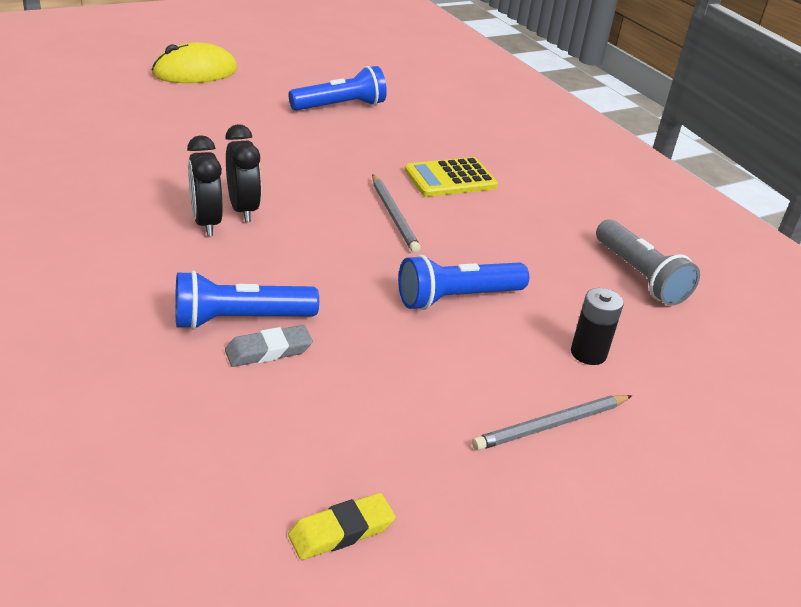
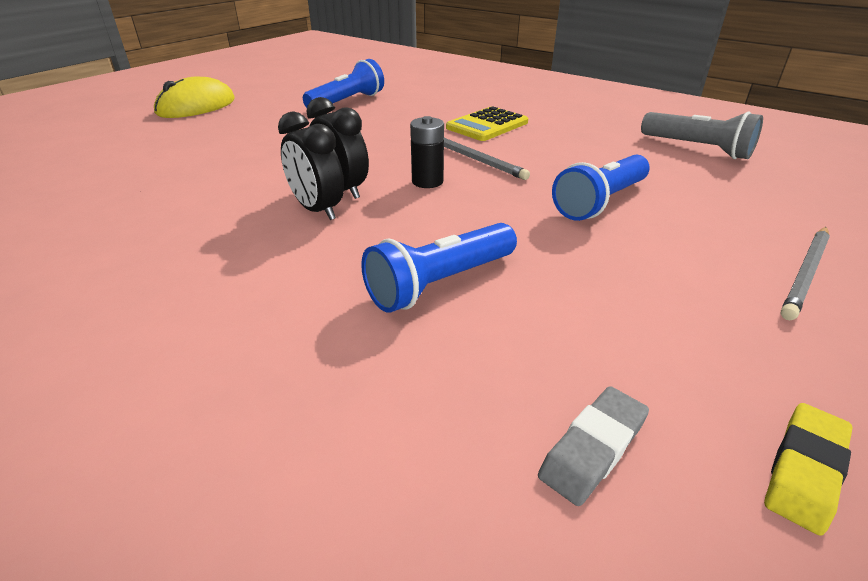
camera: 20 degrees left, 0 degrees up
(268, 351) = (500, 302): grey eraser -> grey eraser (593, 448)
(588, 353) = (745, 209): black battery -> black battery (427, 181)

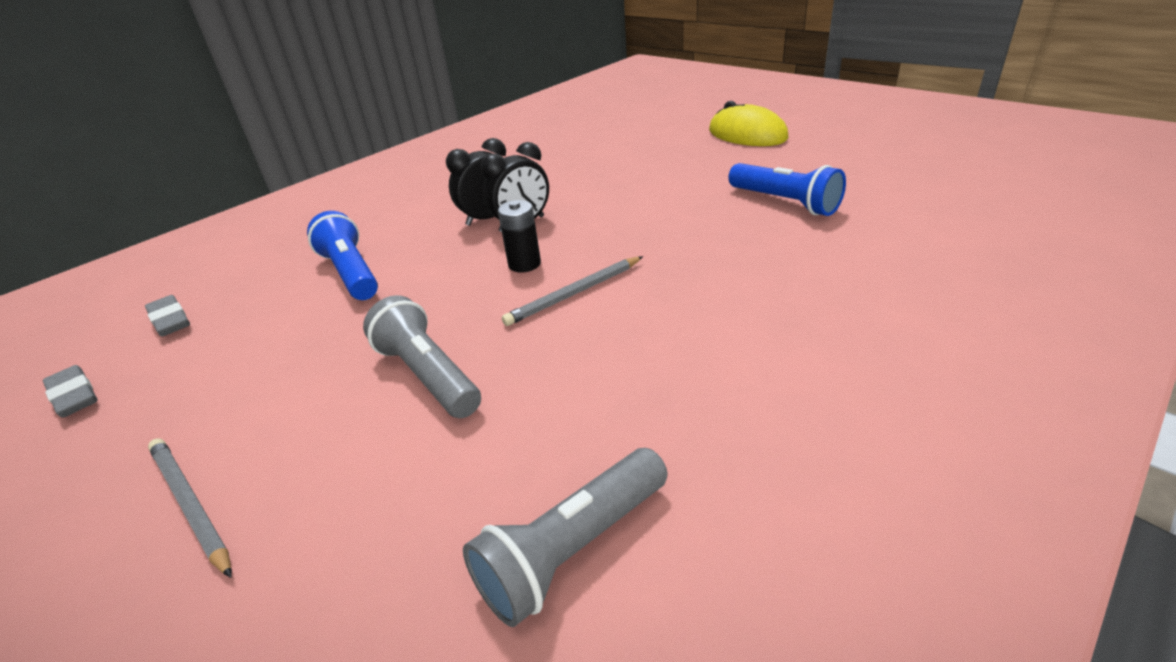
camera: 100 degrees right, 0 degrees up
(487, 125) = (699, 306): yellow calculator -> none
(600, 202) = (428, 375): blue flashlight -> grey flashlight
(804, 470) = (74, 396): yellow eraser -> grey eraser

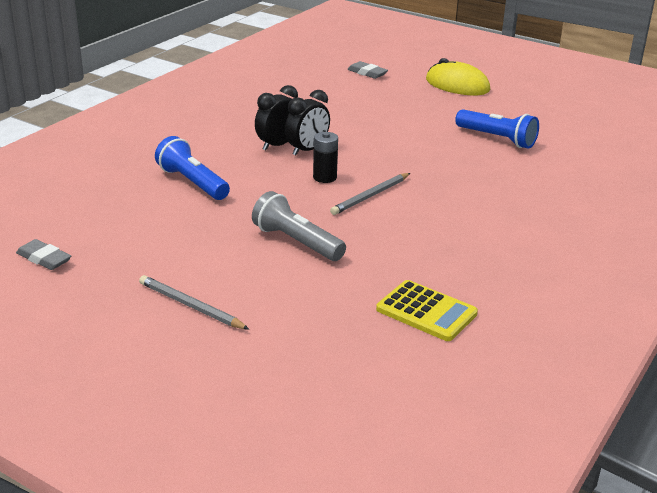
camera: 15 degrees left, 5 degrees down
(170, 320) = (70, 214): grey eraser -> grey eraser (367, 73)
(573, 549) = (426, 311): grey flashlight -> yellow calculator

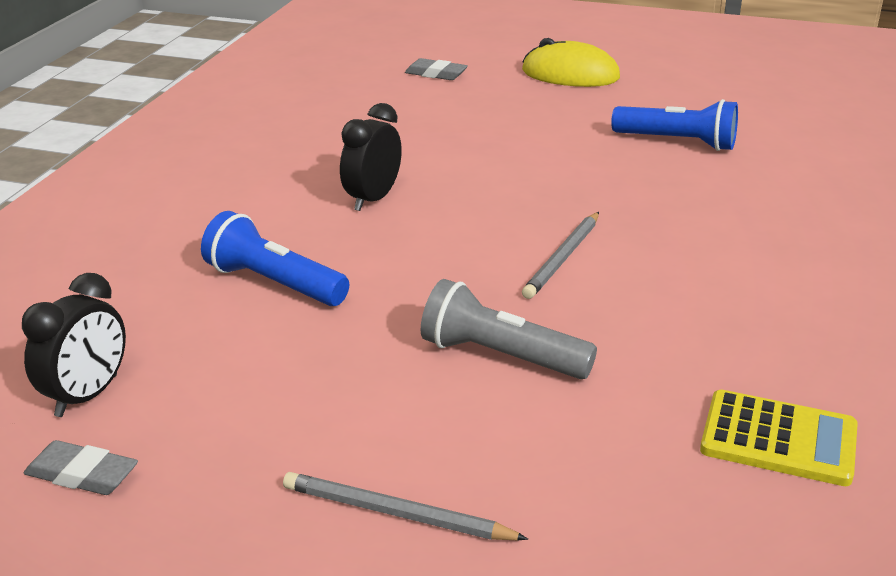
camera: 15 degrees left, 0 degrees up
(307, 150) = (422, 200): black clock -> black clock (87, 396)
(324, 177) = (476, 240): black battery -> none

